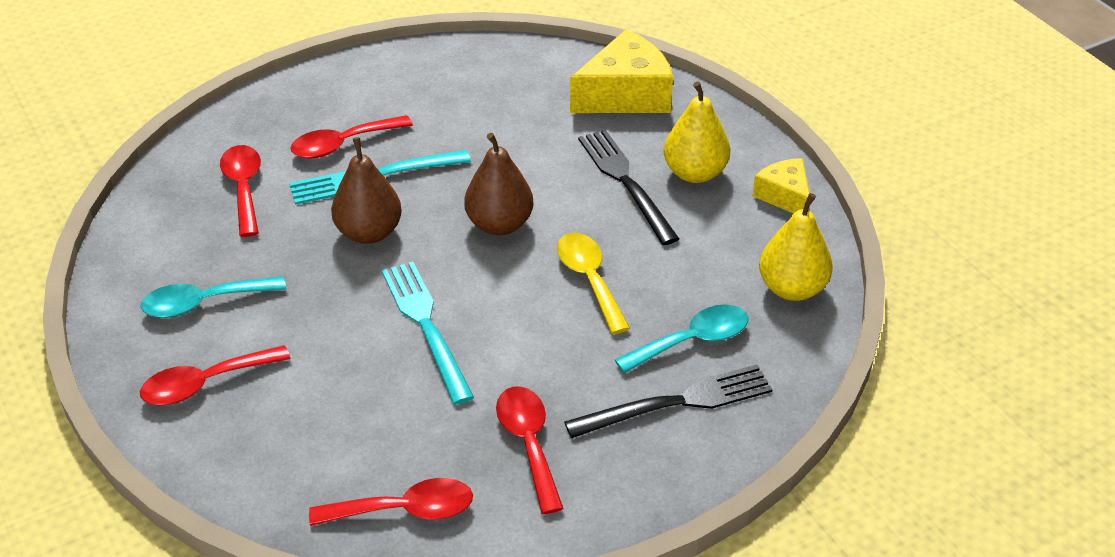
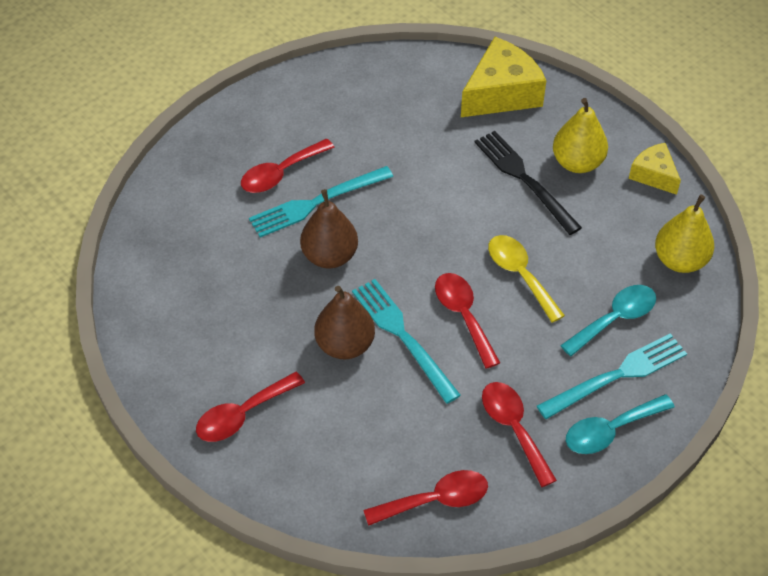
camera: 10 degrees left, 10 degrees up
(204, 303) = (216, 341): turquoise spoon -> turquoise spoon (610, 430)
(243, 188) = (211, 227): red spoon -> red spoon (463, 316)
(499, 224) = (433, 233): brown pear -> brown pear (345, 345)
(677, 403) = (617, 375): black fork -> turquoise fork

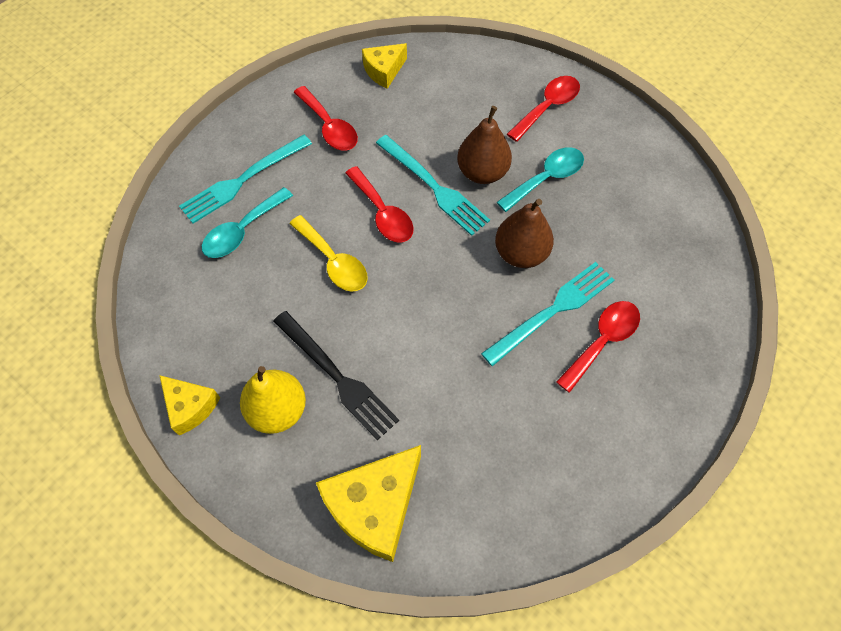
camera: 170 degrees right, 10 degrees up
(435, 500) = (384, 71): red spoon -> yellow cheese
(610, 430) = (250, 136): turquoise spoon -> turquoise spoon (546, 178)
(680, 260) = (173, 302): yellow pear -> none

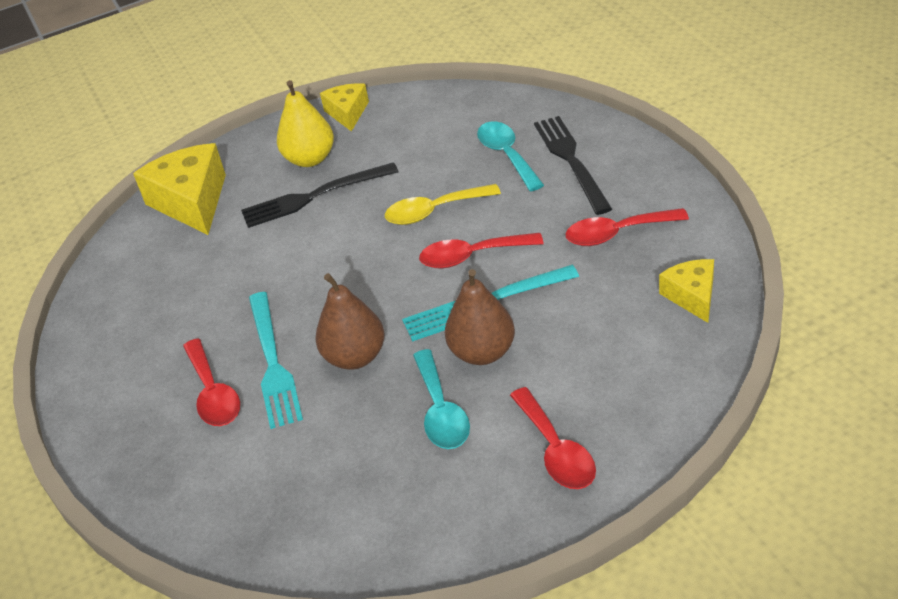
camera: 120 degrees right, 20 degrees down
(190, 407) = (348, 113): yellow cheese -> yellow cheese turned 105 degrees clockwise
(243, 180) = (571, 161): turquoise fork -> black fork

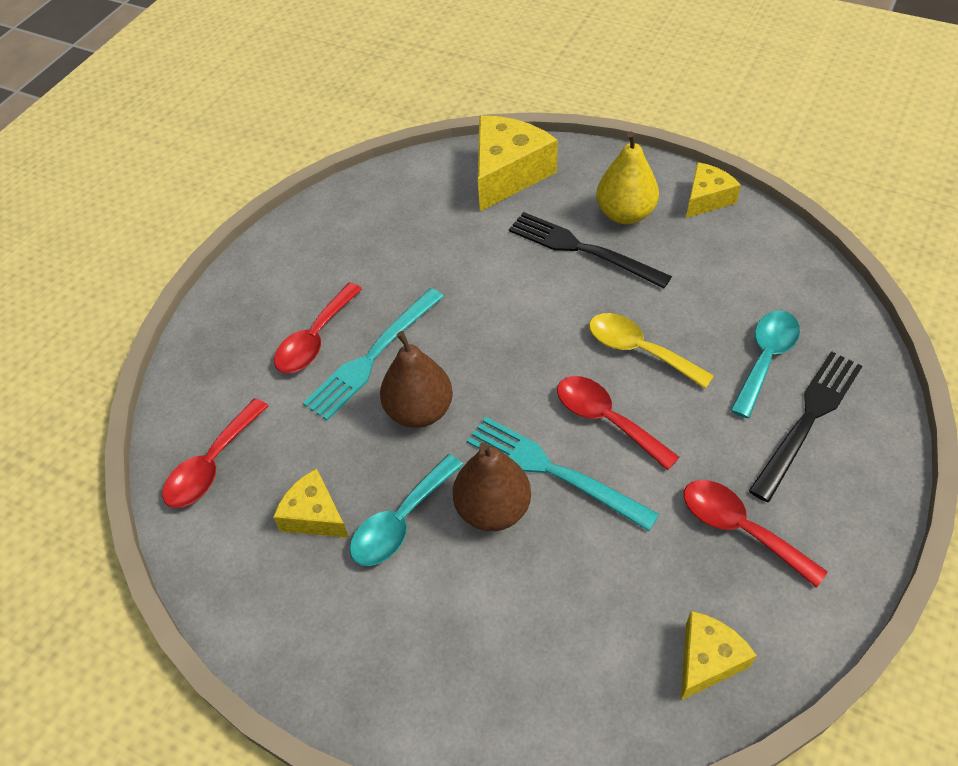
camera: 50 degrees right, 10 degrees up
(383, 464) = (314, 515): none -> yellow cheese
(556, 450) = (415, 652): red spoon -> red spoon (212, 464)

